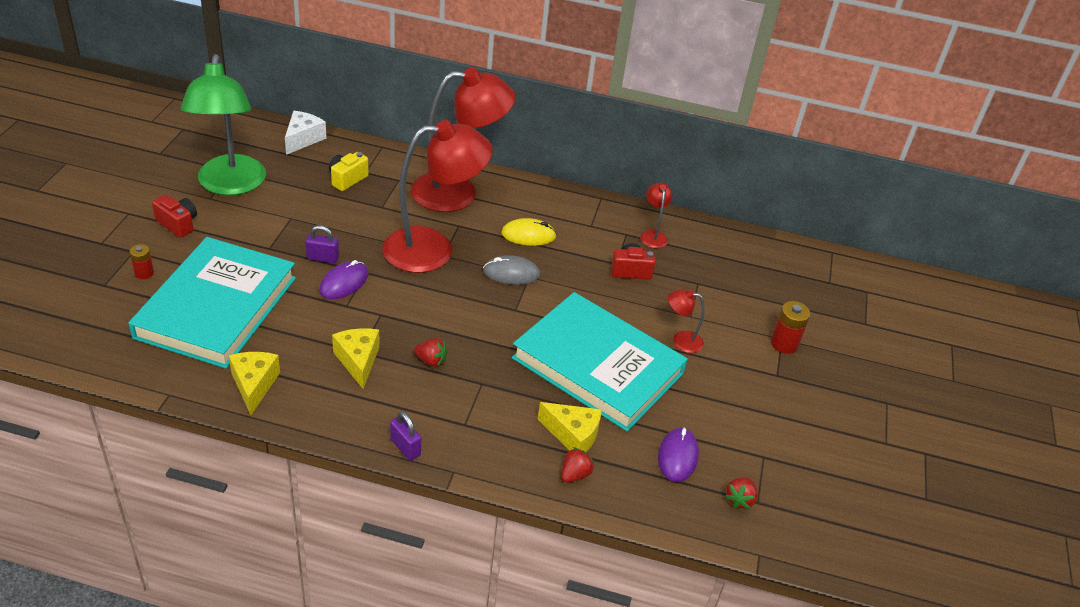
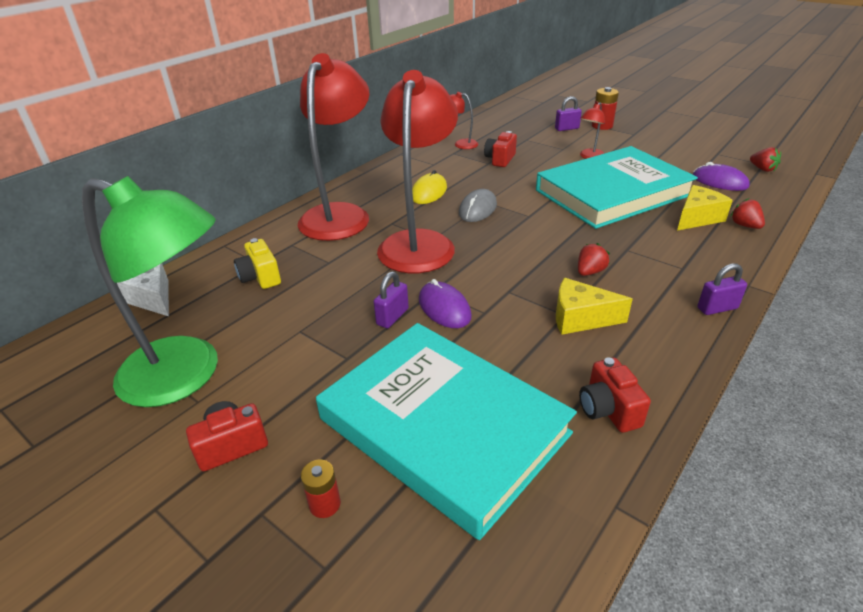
camera: 60 degrees left, 5 degrees down
(254, 385) = (608, 410): yellow cheese -> red camera
(753, 313) = (567, 128): none -> purple padlock

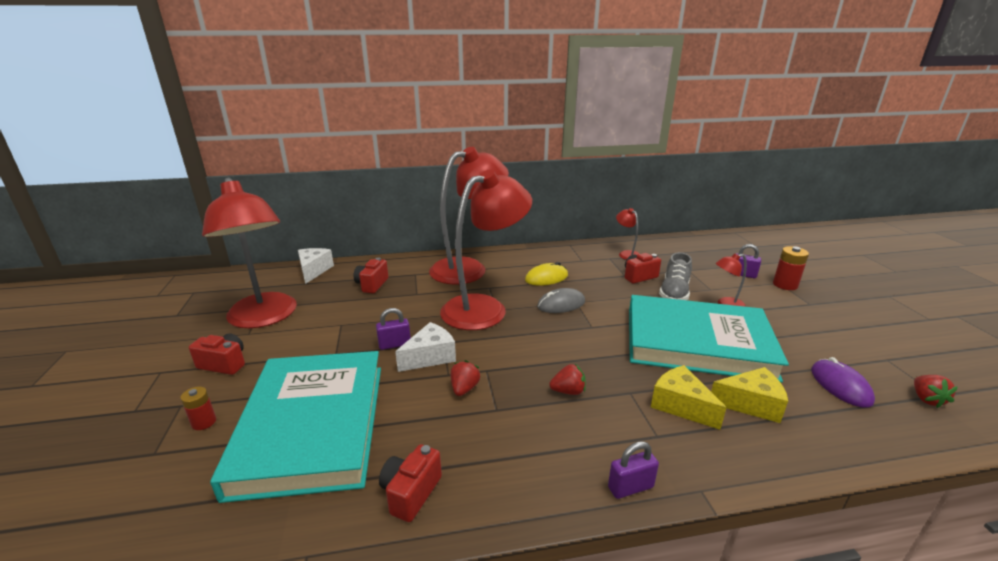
camera: 40 degrees right, 10 degrees down
(186, 376) = (265, 318): green lamp -> red lamp
(260, 277) = (372, 285): yellow camera -> red camera
(444, 308) = (430, 357): purple mouse -> white cheese
(544, 162) = (674, 293): none -> grey shoe
(580, 318) = (502, 419): yellow cheese -> yellow cheese (680, 405)
(717, 308) = (630, 487): purple padlock -> purple padlock turned 45 degrees counterclockwise
(745, 225) = (797, 438): red strawberry -> red strawberry (464, 388)

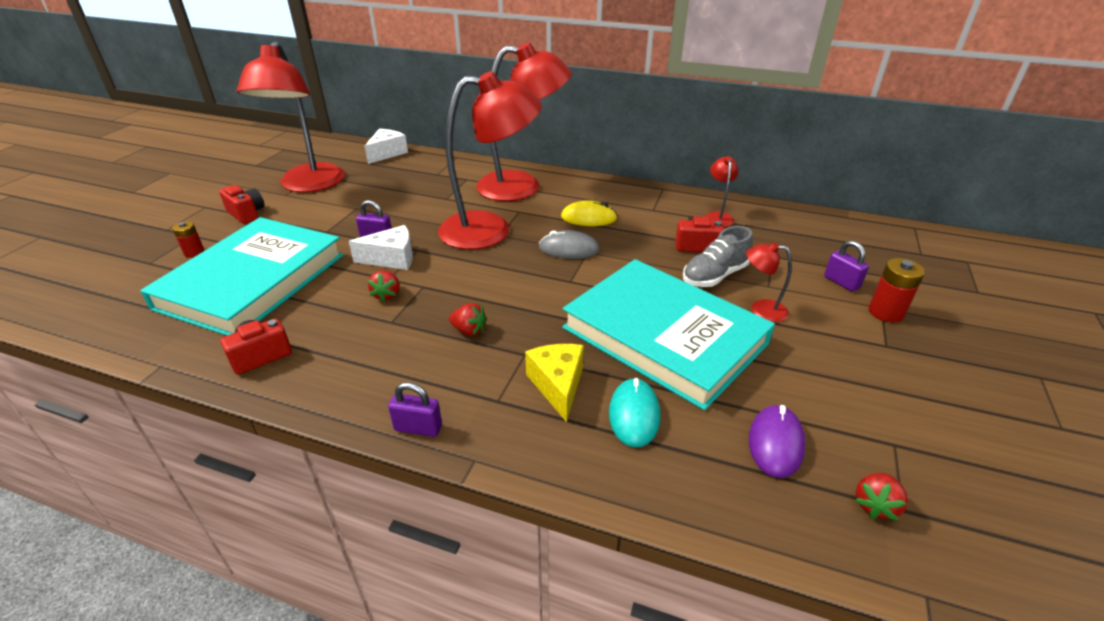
camera: 30 degrees right, 10 degrees up
(372, 285) = (418, 179): red camera -> none
(464, 388) = (387, 295): red strawberry -> red strawberry turned 135 degrees clockwise
(750, 404) = (634, 414): yellow cheese -> turquoise mouse

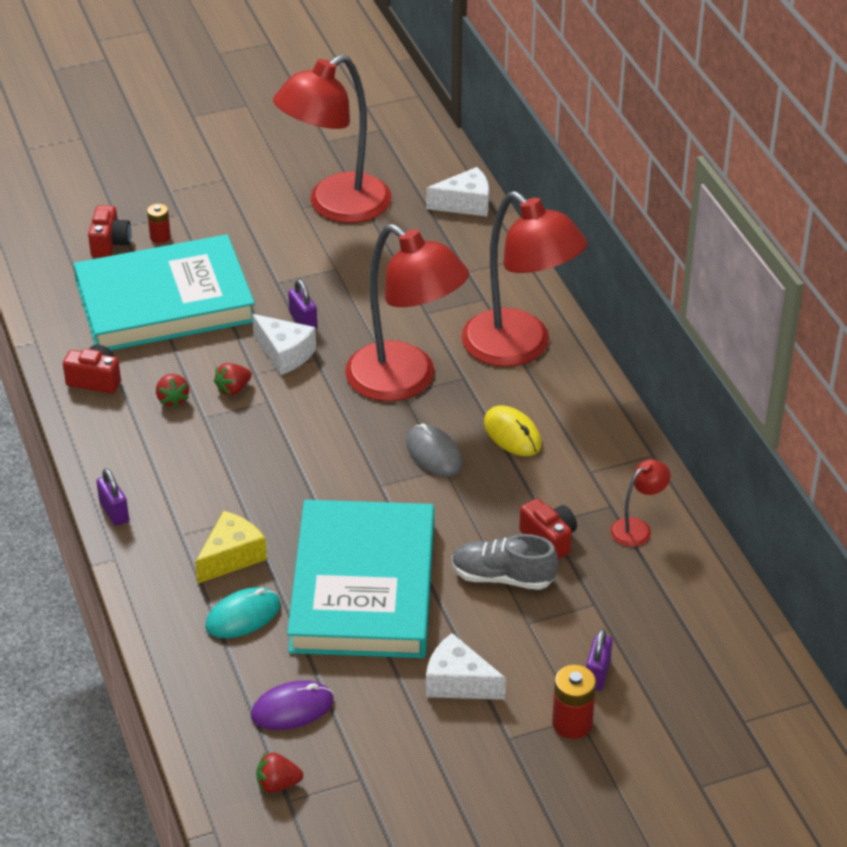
camera: 50 degrees right, 5 degrees up
(247, 214) = (244, 213): red camera -> red camera (110, 243)
(469, 331) = (241, 468): red strawberry -> red strawberry (173, 399)
(761, 309) = (476, 633): red lamp -> none
(808, 340) = (458, 682): none -> white cheese

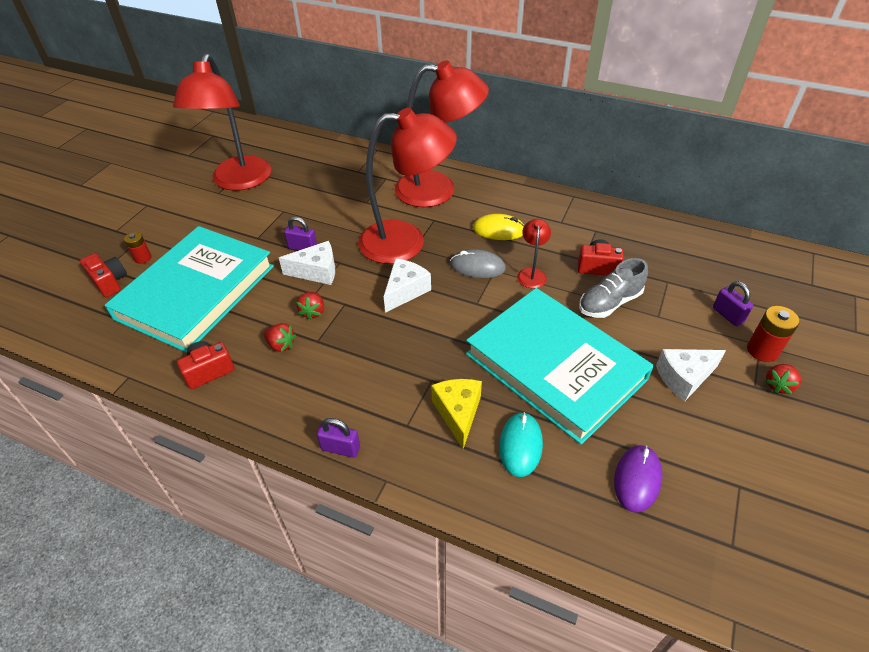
camera: 45 degrees left, 5 degrees up
(277, 784) = (710, 541): red strawberry -> red strawberry (778, 385)
(465, 204) = (310, 143): white cheese -> white cheese (405, 291)
(637, 528) = (622, 232): red lamp -> red lamp (531, 273)

